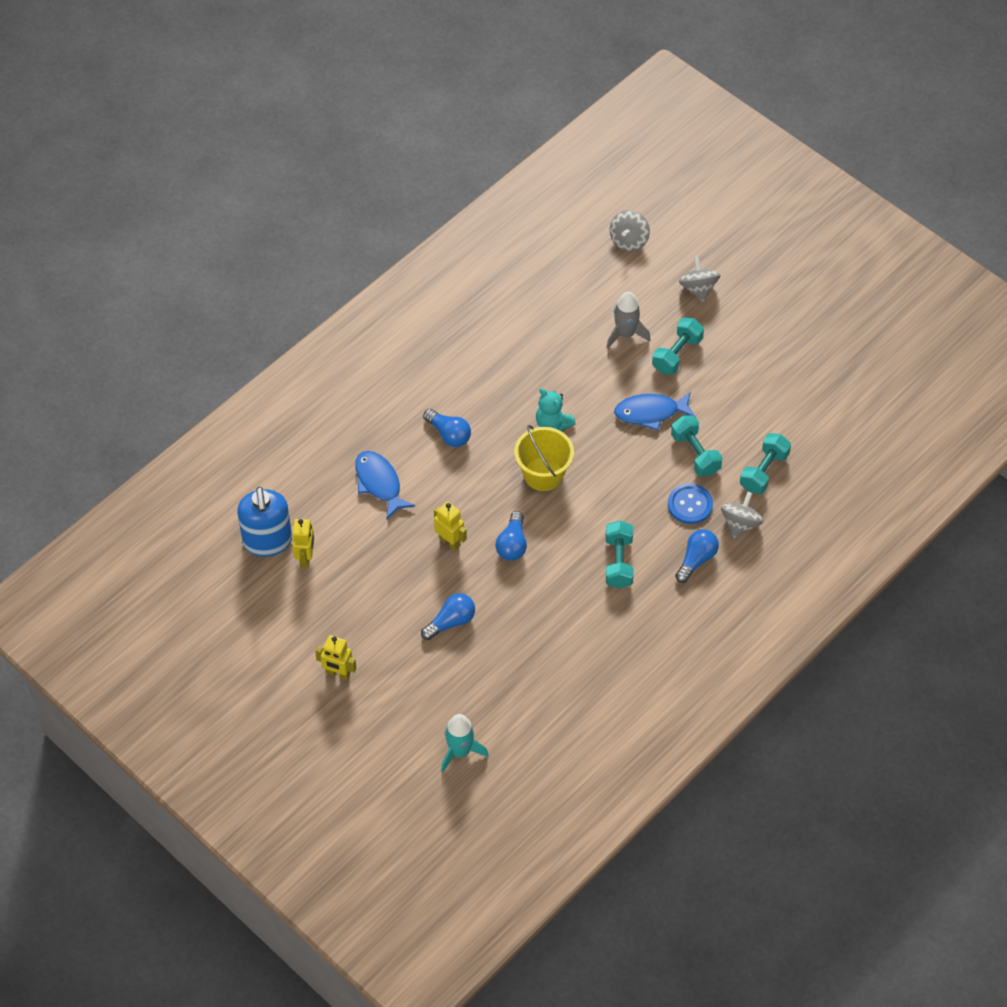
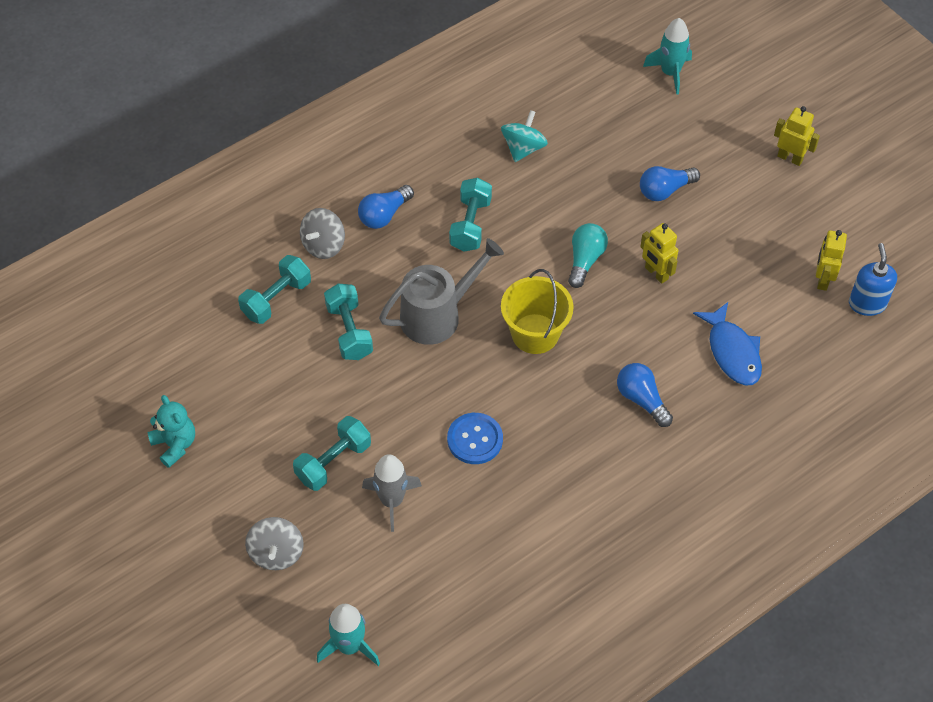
camera: 170 degrees left, 0 degrees up
(267, 541) = (867, 303): blue soap dispenser -> blue soap dispenser, size x0.67
(512, 544) = (585, 260): blue light bulb -> turquoise light bulb
(552, 423) = (511, 394): turquoise teddy bear -> turquoise teddy bear (175, 444)
(587, 645) = (523, 148): none -> turquoise spinning top
(627, 478) = (437, 315): none -> grey watering can
(629, 240) = (349, 646): grey spinning top -> turquoise rocket
(650, 413) = (388, 390): blue fish -> none
(690, 505) = (373, 274): blue button -> blue button (475, 439)

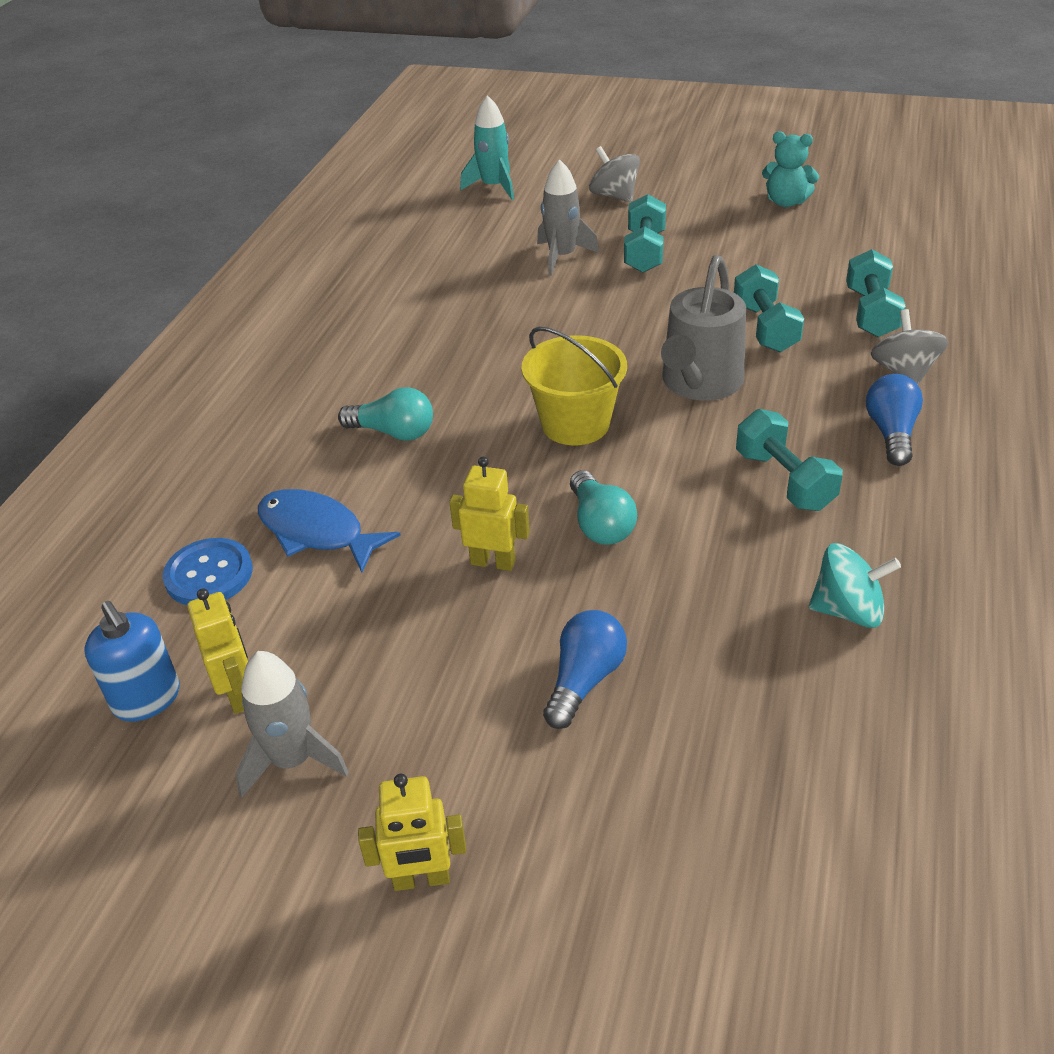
camera: 145 degrees right, 15 degrees down
(349, 331) = (765, 328): turquoise dumbbell -> turquoise dumbbell turned 45 degrees clockwise
(475, 439) = (537, 322): blue button -> blue button (209, 574)
(523, 148) = (848, 610): turquoise spinning top -> turquoise spinning top turned 75 degrees counterclockwise
(641, 399) = (393, 432): blue light bulb -> turquoise light bulb
(670, 73) = (788, 915): turquoise rocket -> none
(814, 233) = (292, 760): none -> grey rocket

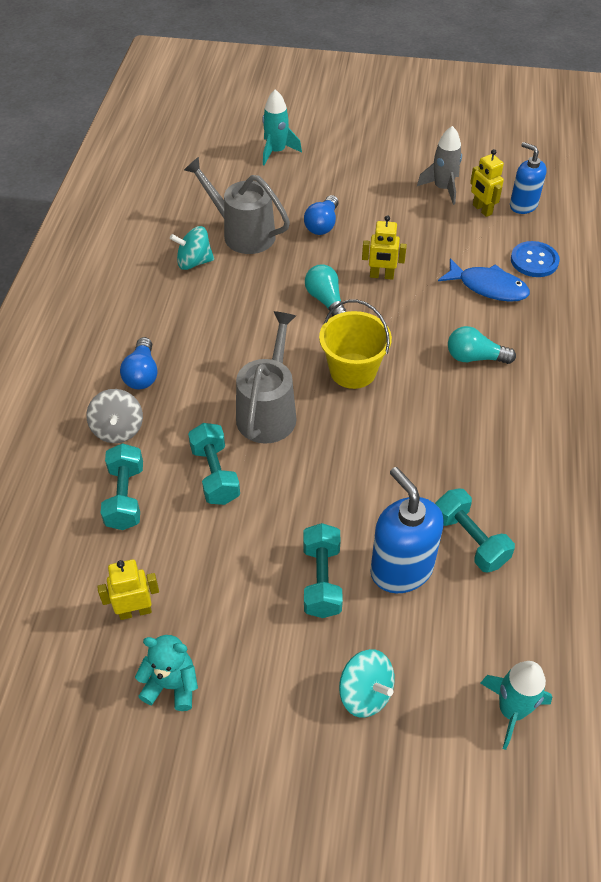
camera: 170 degrees right, 10 degrees up
(421, 879) = (373, 158): yellow robot -> yellow robot (135, 611)
(562, 257) = (401, 569): grey rocket -> blue soap dispenser
(614, 196) = (365, 693): grey spinning top -> turquoise spinning top
(679, 930) = (276, 151): none -> turquoise rocket
(756, 670) = (242, 233): none -> grey watering can
(784, 480) = (217, 335): turquoise dumbbell -> turquoise dumbbell (470, 540)

